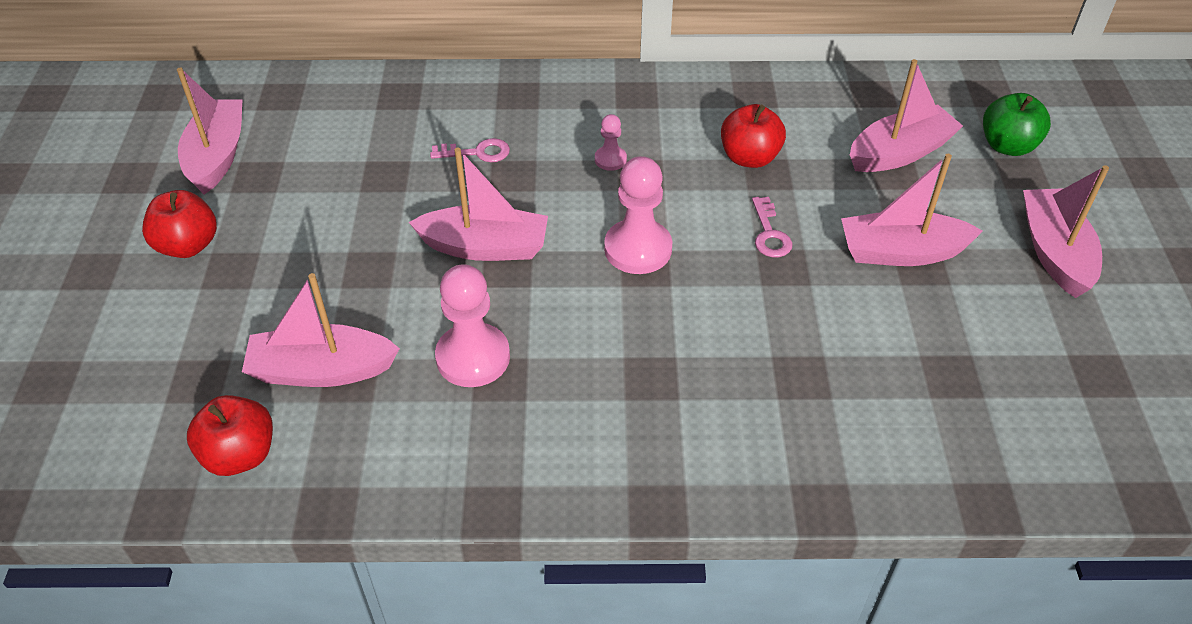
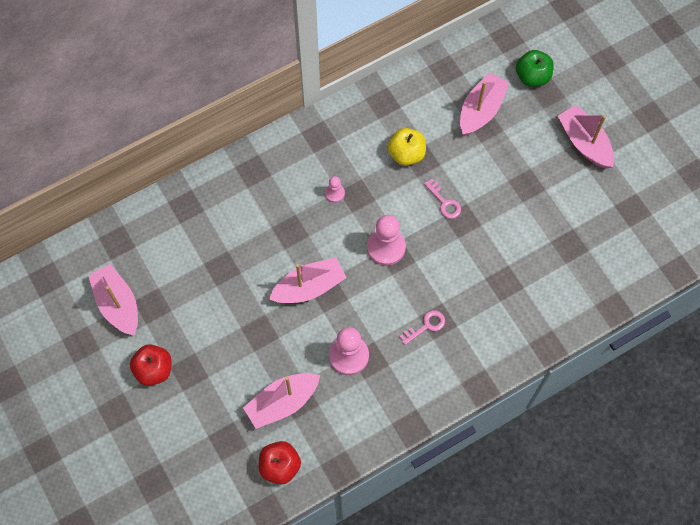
camera: 30 degrees left, 20 degrees up
(477, 152) = (260, 226): pink key -> pink key (426, 326)
(749, 157) = (406, 154): red apple -> yellow apple
(901, 252) = (513, 181): pink boat -> none

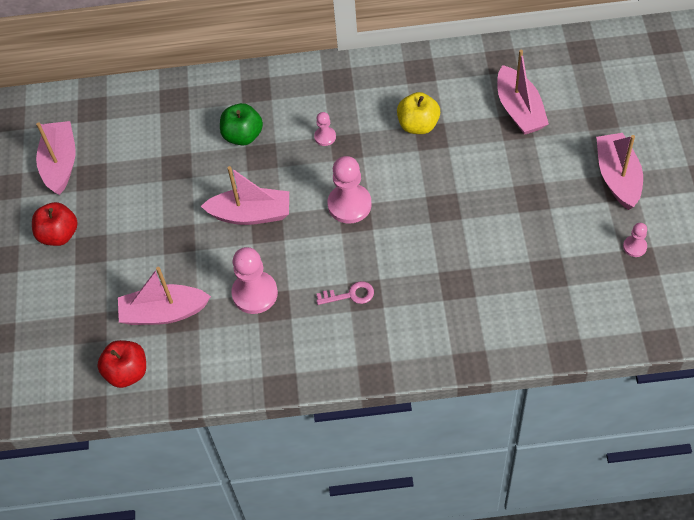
camera: 30 degrees right, 10 degrees down
(444, 202) = (434, 183): pink key -> none
(481, 110) = (519, 110): pink boat -> pink boat turned 105 degrees clockwise
(532, 76) = (592, 96): green apple -> green apple (243, 135)
(623, 198) = (634, 247): none -> pink pawn

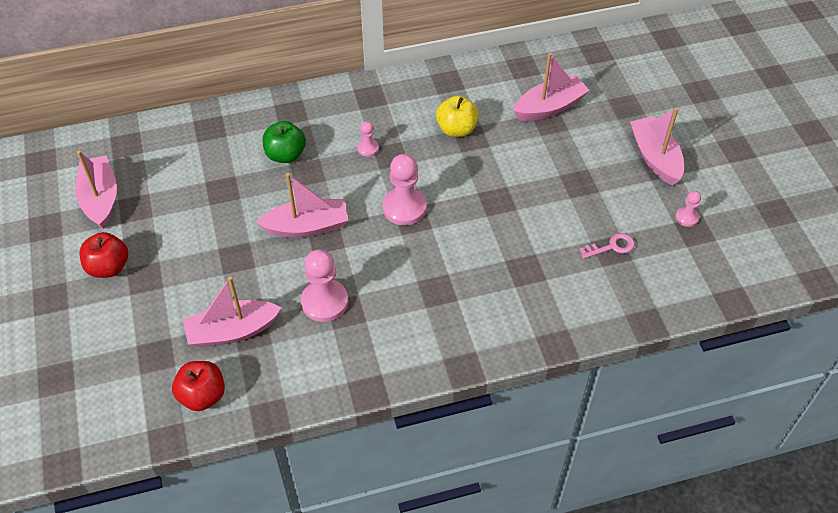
camera: 15 degrees left, 5 degrees down
(350, 295) = (422, 292): pink key -> pink key (611, 247)
(519, 110) = (549, 107): pink boat -> pink boat turned 90 degrees counterclockwise

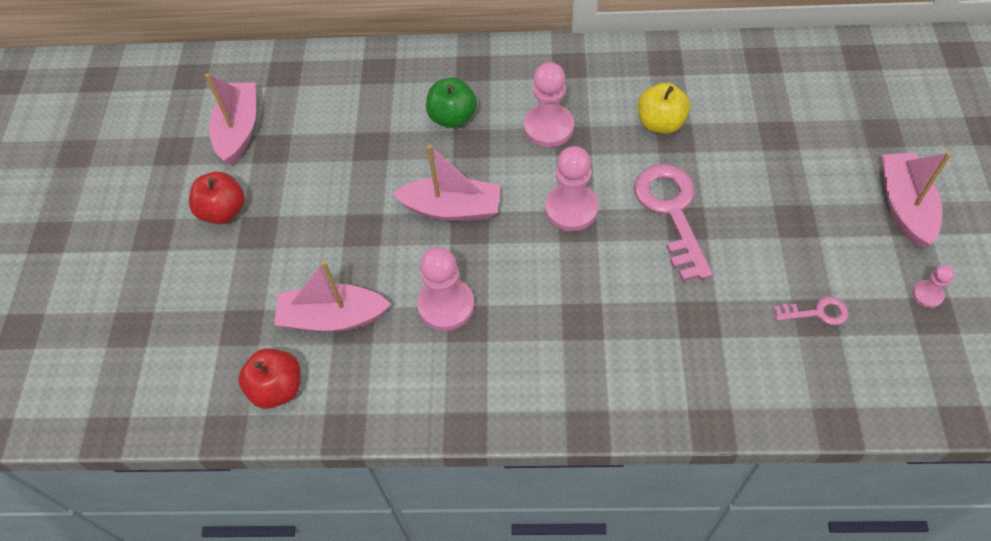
camera: 20 degrees right, 5 degrees up
(368, 148) = (548, 127): pink pawn -> pink pawn, size x1.94
(484, 195) = (671, 212): none -> pink key
(549, 107) = (783, 116): pink boat -> none

